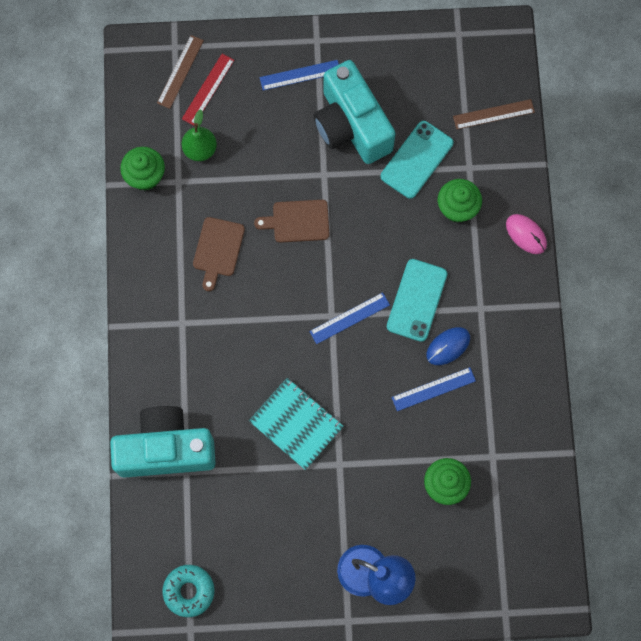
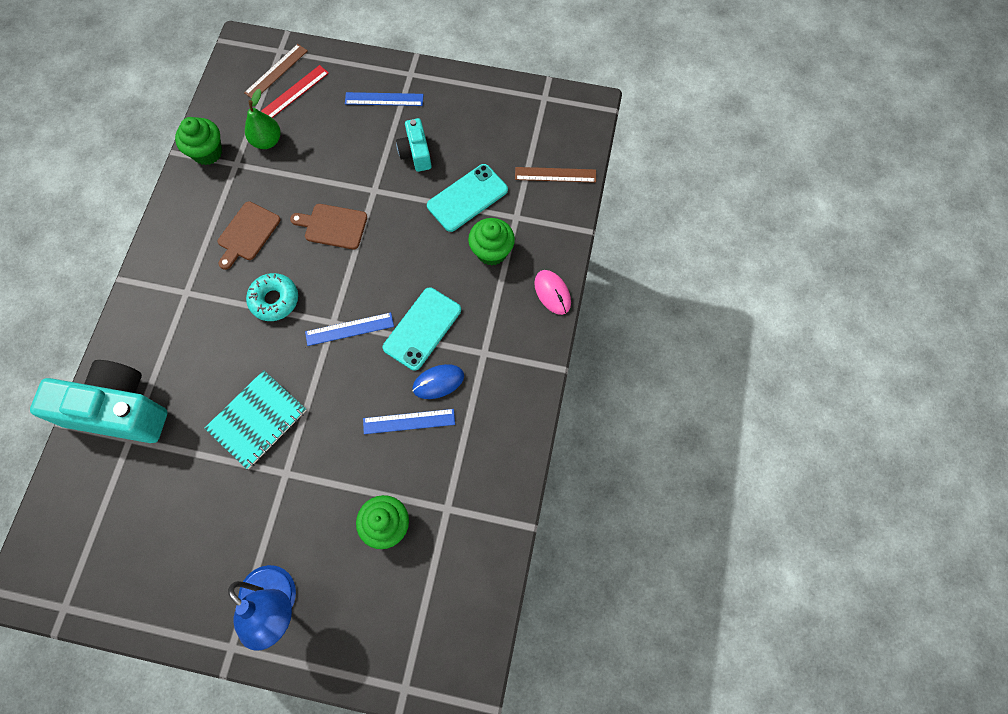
camera: 15 degrees right, 5 degrees down
(189, 591) = (79, 565): turquoise donut -> turquoise donut (274, 300)
(296, 424) = (257, 420): turquoise notebook -> turquoise notebook turned 75 degrees clockwise
(351, 125) = (416, 153): turquoise camera -> turquoise camera, size x0.50

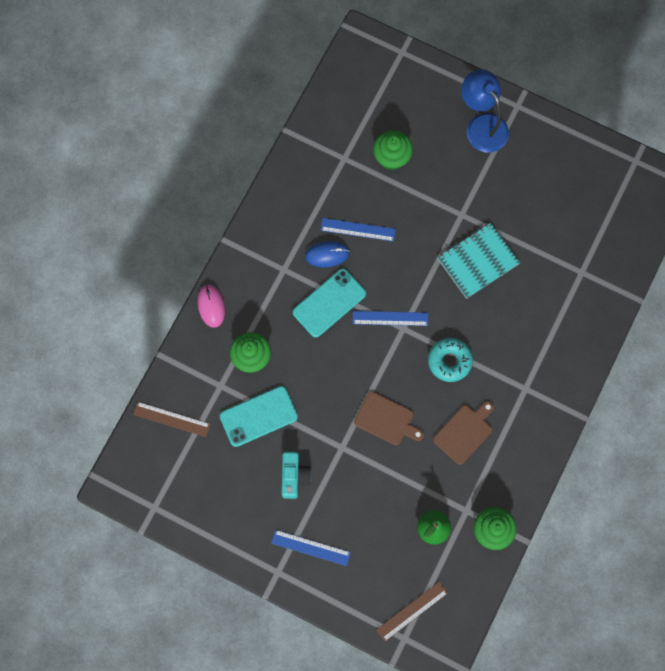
camera: 165 degrees left, 5 degrees up
(119, 410) = (588, 297): turquoise camera -> none
(295, 92) = (397, 580): red ruler -> none

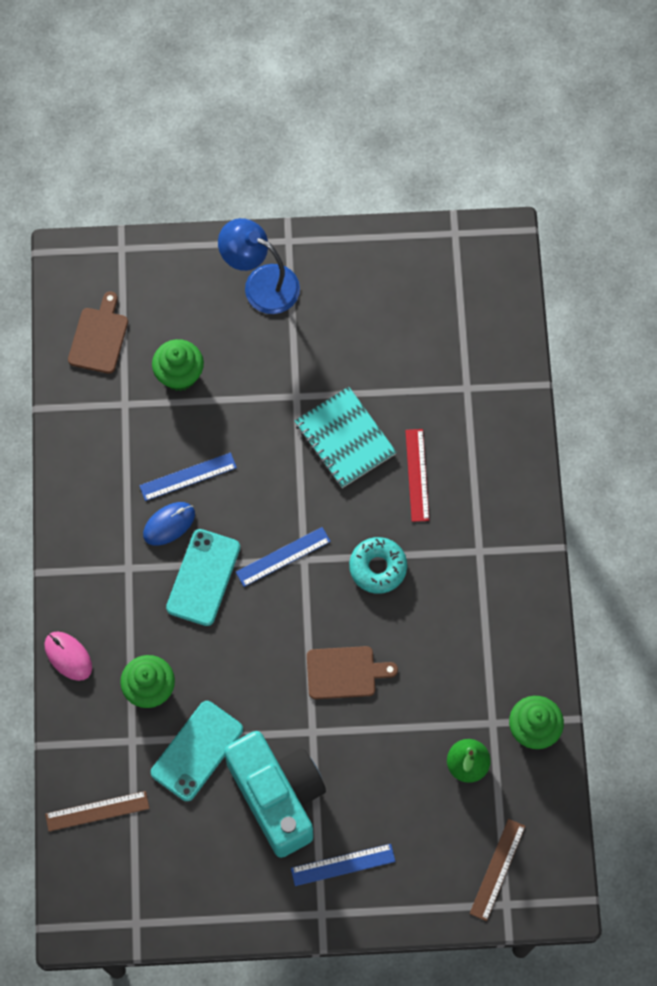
camera: 30 degrees left, 5 degrees down
(294, 477) = (277, 796): turquoise camera -> turquoise camera, size x2.00
(464, 432) = (440, 637): brown cutting board -> brown cutting board (99, 337)
(478, 261) = (345, 438): turquoise notebook -> turquoise notebook turned 60 degrees counterclockwise
(512, 313) = (417, 475): none -> red ruler

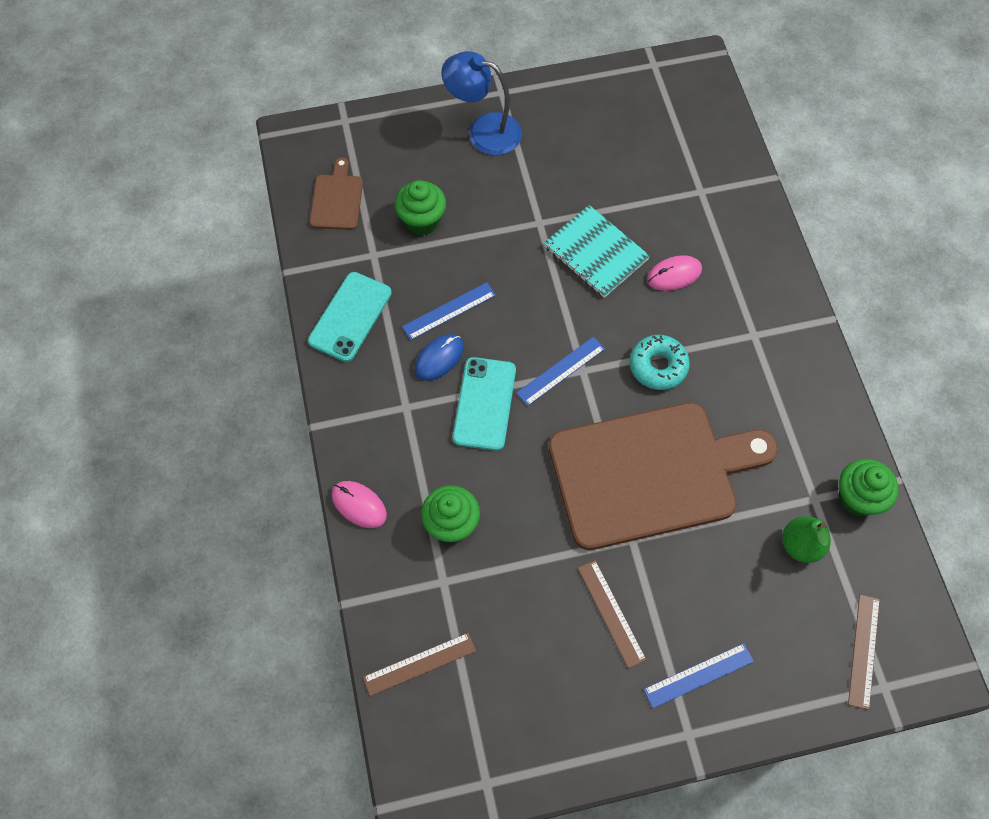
camera: 10 degrees left, 5 degrees down
(197, 751) = (514, 580): turquoise phone -> turquoise phone (350, 317)
(277, 796) = (611, 613): turquoise camera -> brown ruler
(345, 672) = (650, 473): brown cutting board -> brown cutting board, size x2.36
(417, 475) = (674, 275): red ruler -> pink mouse

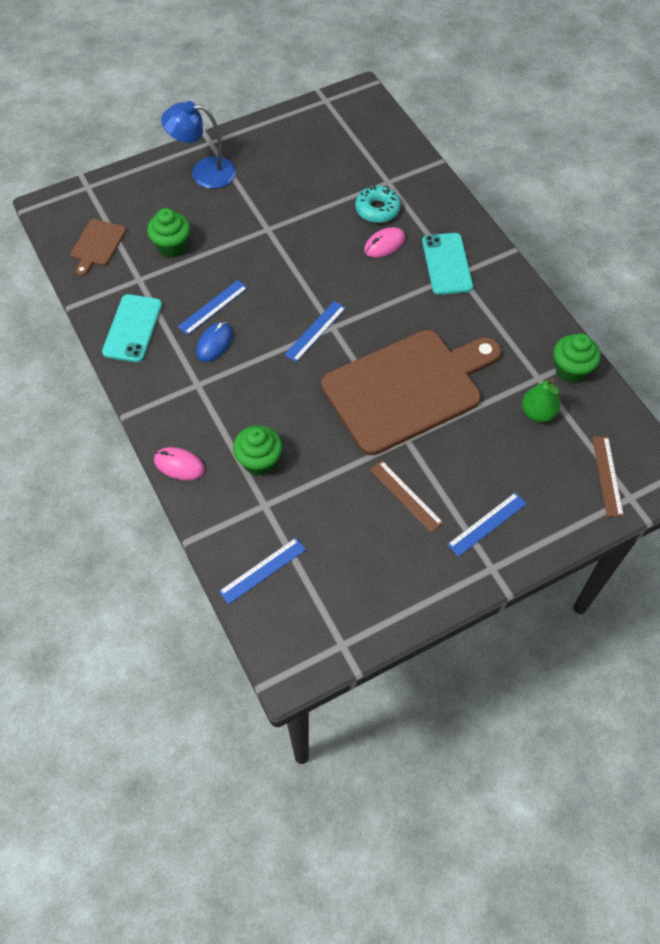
camera: 15 degrees left, 5 degrees down
(337, 199) = (97, 245): brown cutting board -> brown cutting board turned 150 degrees counterclockwise
(419, 664) = (262, 570): brown ruler -> blue ruler
(484, 404) = (261, 368): turquoise phone -> turquoise phone (447, 264)
(596, 253) = (318, 241): turquoise notebook -> none
(658, 366) = (391, 311): turquoise donut -> turquoise donut (377, 209)

